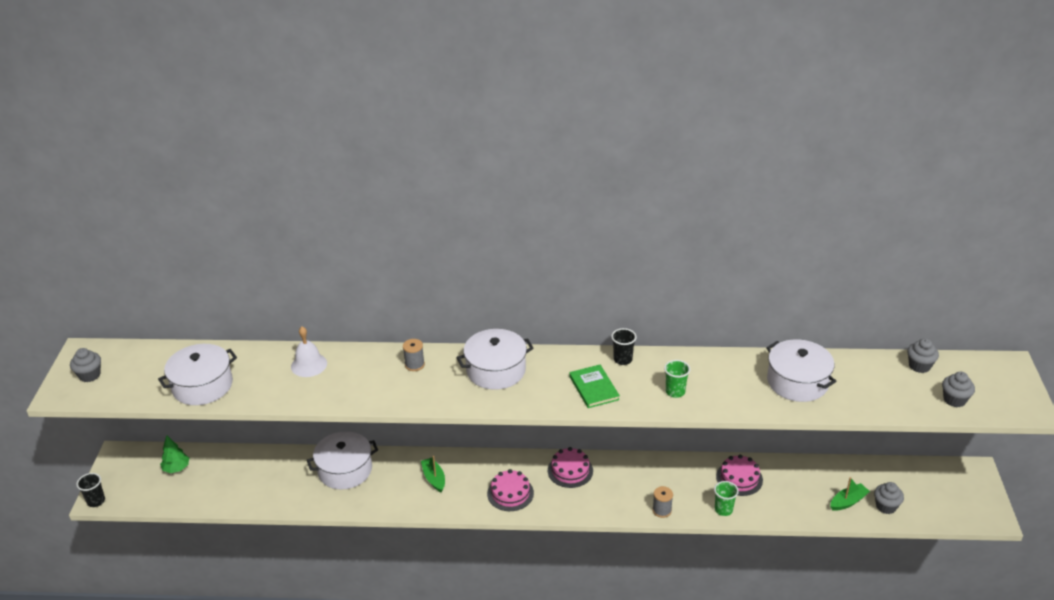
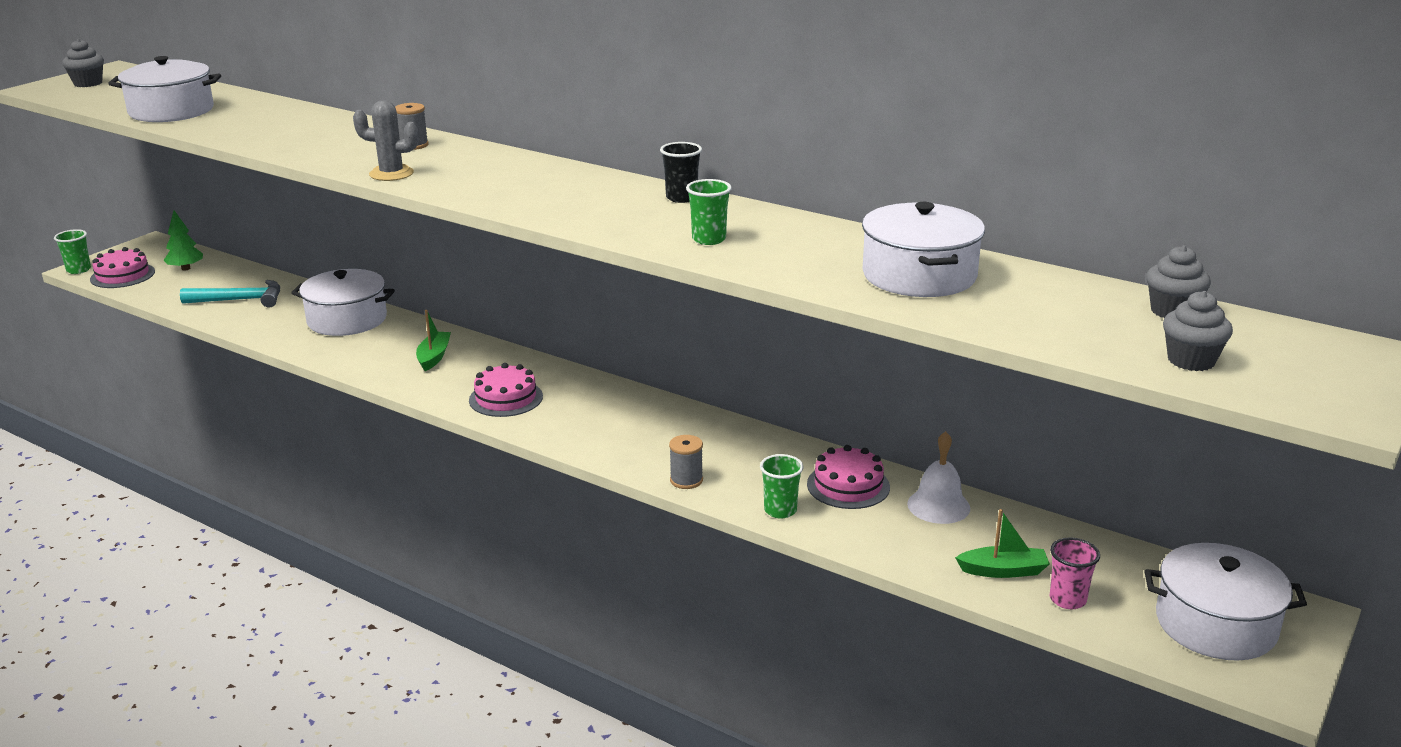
camera: 30 degrees right, 10 degrees down
(96, 501) = (79, 270): black cup -> green cup
(252, 482) = (240, 300): none -> turquoise hammer
(309, 365) = (301, 121): white bell -> white bell (938, 506)
(438, 399) = (391, 174): none -> grey cactus
(496, 370) = (500, 169): white pot -> white pot (1215, 624)
(570, 470) = (611, 402): pink cake -> pink cake (122, 275)
(594, 388) = (600, 210): green book -> none
(886, 506) = (1067, 599): grey cupcake -> pink cup

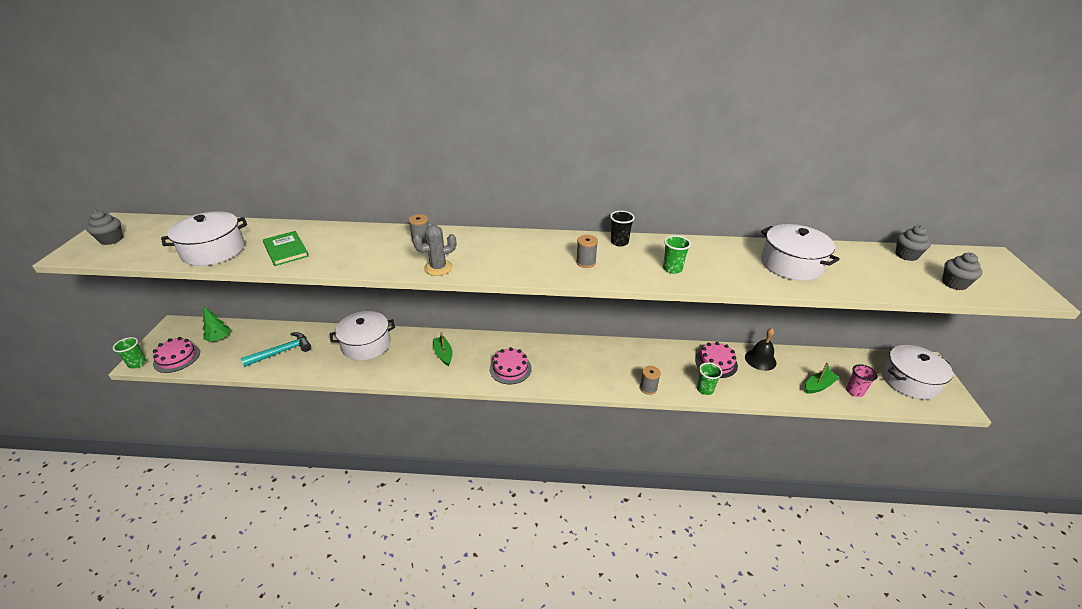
camera: 30 degrees left, 10 degrees up
(245, 124) = (286, 250): none -> green book
(593, 207) = (586, 262): none -> grey spool
(938, 506) = (760, 359): white bell -> black bell

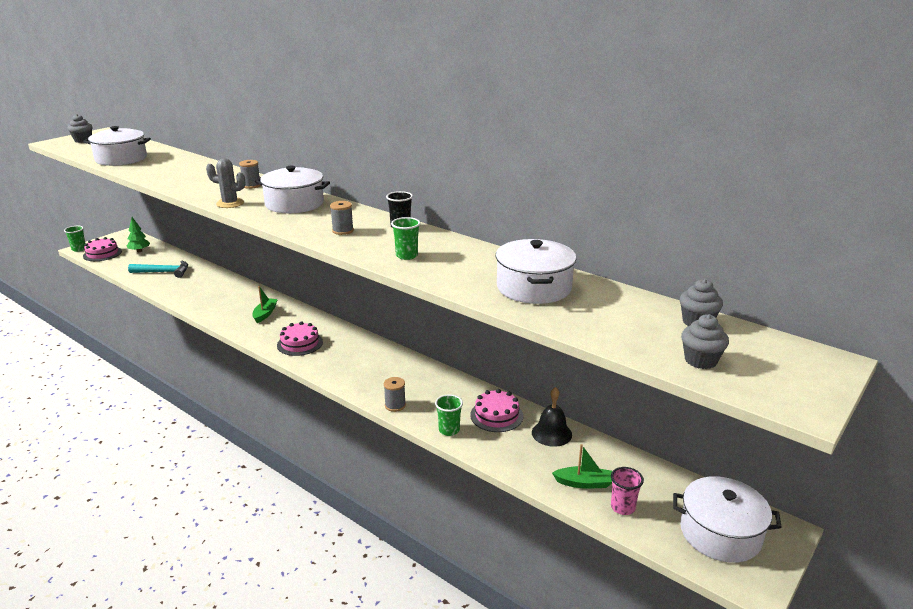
camera: 35 degrees right, 10 degrees down
(286, 250) = (159, 169): green book -> none
(366, 344) = (221, 287): white pot -> white pot (294, 204)

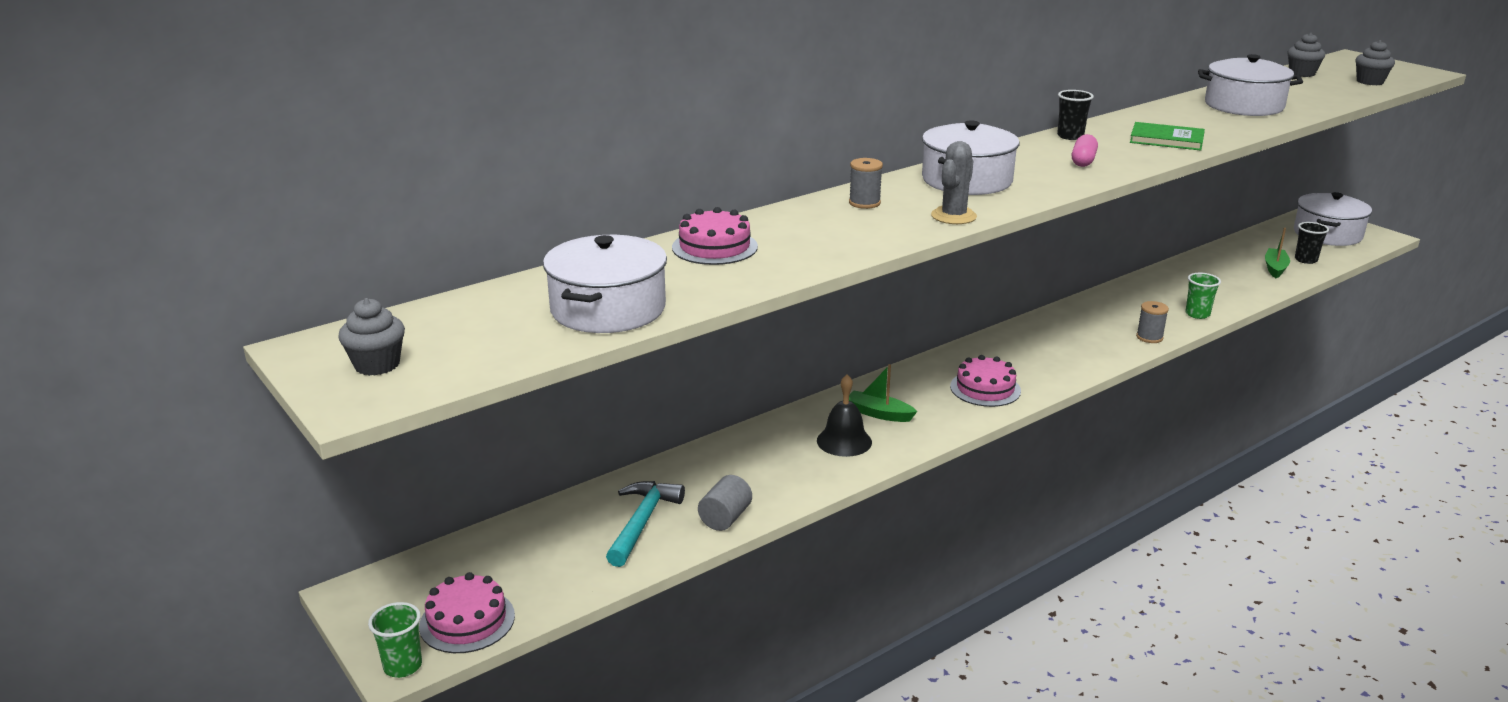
camera: 75 degrees left, 0 degrees up
(139, 251) = (492, 563): green tree -> none
(164, 288) = (725, 518): none -> grey cylinder
(343, 231) = (1083, 161): grey spool -> pink capsule
(406, 256) = (1166, 140): green cup -> green book
(496, 415) = (1166, 288): pink cake -> pink cake (714, 247)
(551, 433) = (1197, 269): black bell -> black bell (844, 441)
(622, 507) = (1305, 260): pink cup -> black cup

